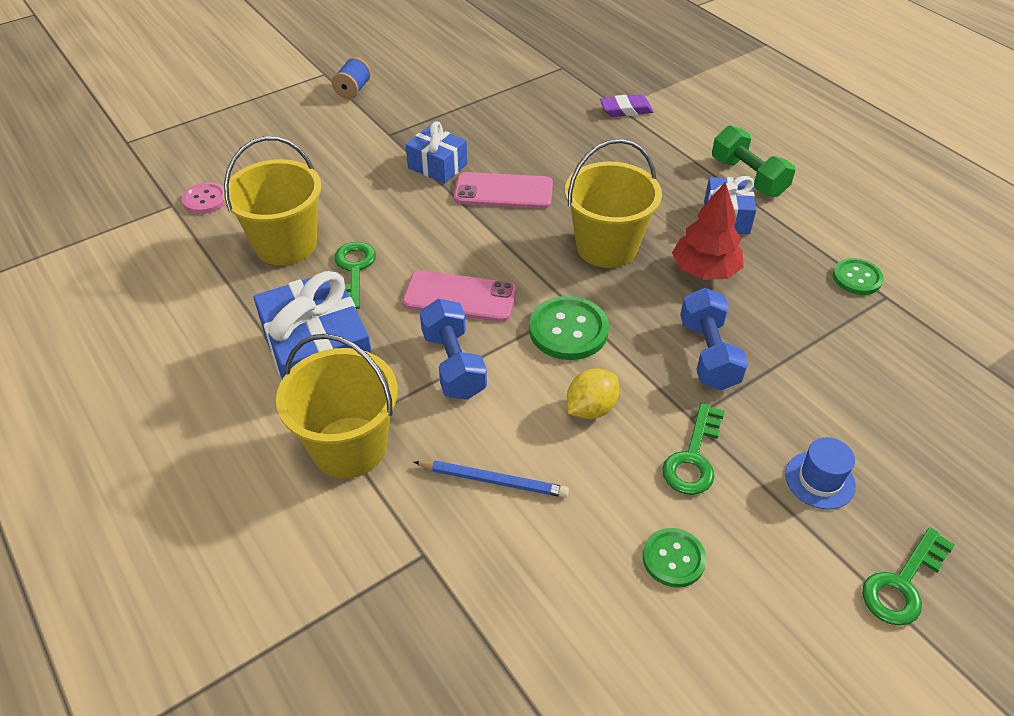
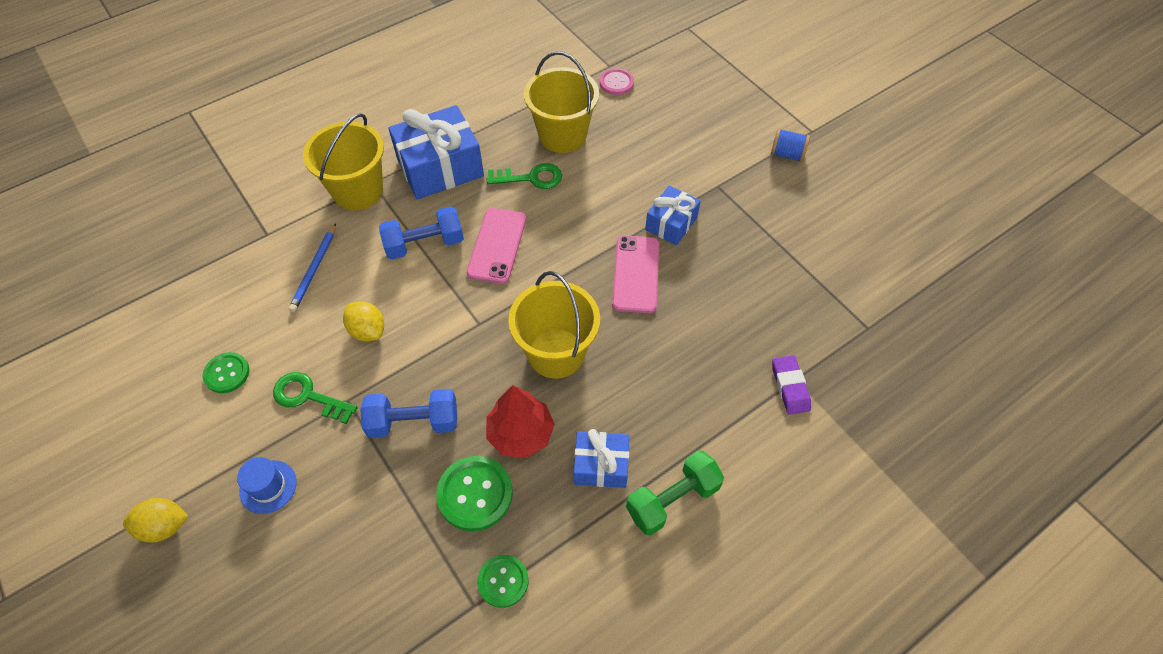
camera: 90 degrees right, 10 degrees up
(568, 330) = (452, 319): green button -> green button (475, 494)
(902, 584) = (164, 526): green key -> yellow lemon

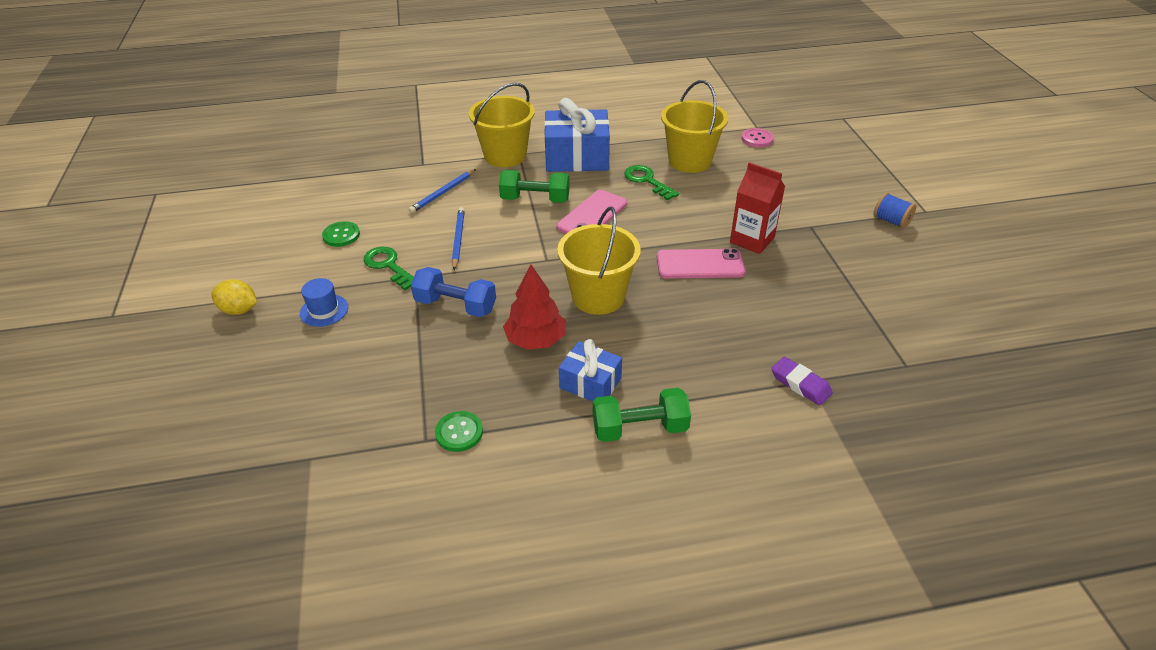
camera: 25 degrees right, 15 degrees down
(368, 331) = (458, 239): yellow lemon -> blue pencil
(424, 244) = (535, 199): blue dumbbell -> green dumbbell
(475, 494) = (473, 367): green button -> none
(531, 178) = (647, 181): green key -> green key turned 150 degrees counterclockwise
(636, 274) = (700, 264): pink phone -> pink phone turned 60 degrees clockwise
(671, 224) = (752, 240): blue gift -> red carton
(790, 387) = (800, 384): purple eraser -> purple eraser turned 60 degrees counterclockwise

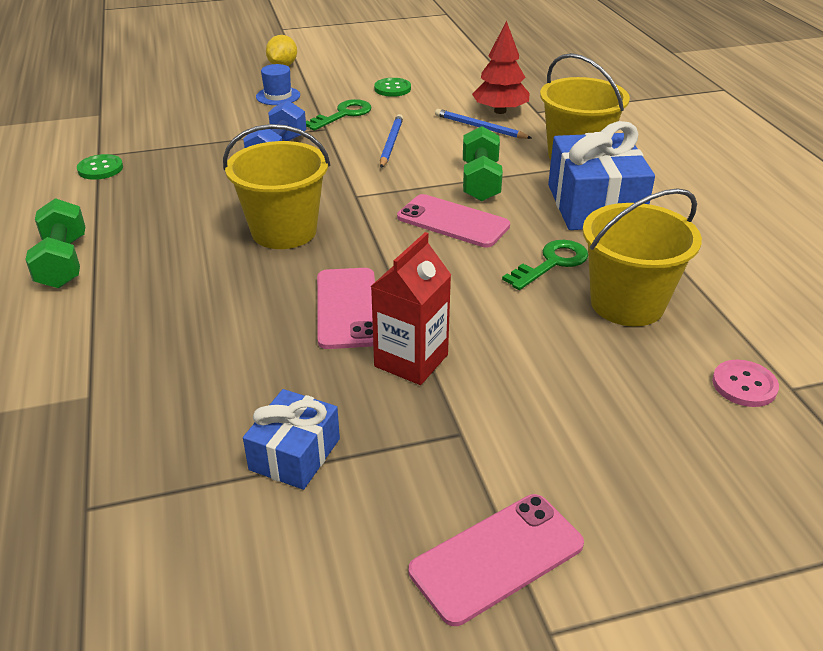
camera: 85 degrees right, 5 degrees down
(458, 239) = (391, 143): blue pencil -> blue pencil turned 75 degrees counterclockwise
(535, 340) = (216, 197): red tree -> red tree (500, 111)
(590, 383) = (140, 231): blue gift -> blue gift (295, 454)
(800, 384) = (85, 386): purple eraser -> none
(891, 221) = (497, 558): blue spool -> pink phone

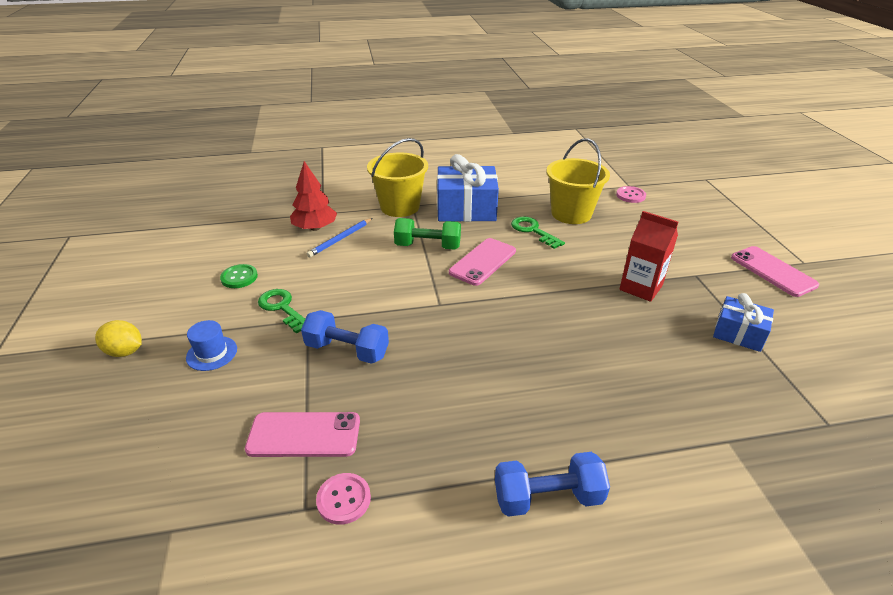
camera: 85 degrees left, 0 degrees up
(63, 262) = (547, 497): green dumbbell -> blue dumbbell
(100, 169) = (344, 499): green button -> pink button
(284, 231) = (493, 343): yellow bucket -> none
(347, 308) = (592, 311): pink phone -> pink phone (304, 435)
(391, 143) = (352, 283): blue pencil -> none

